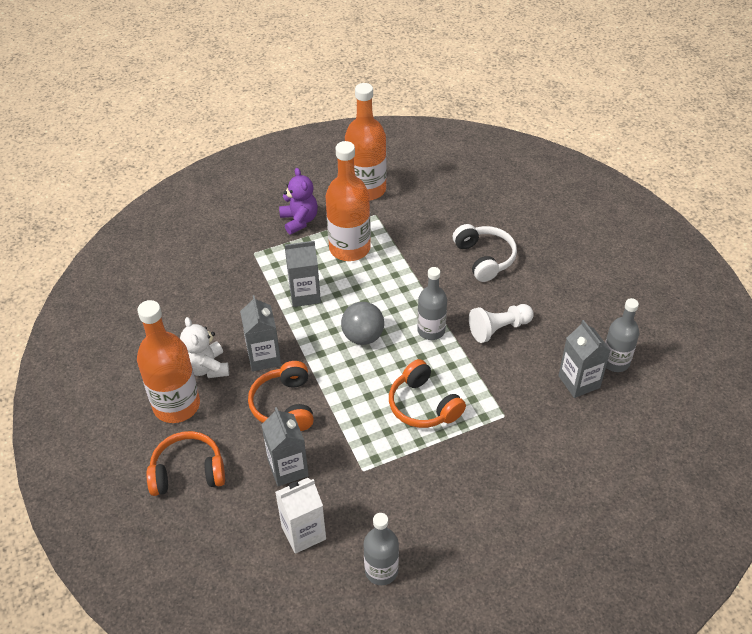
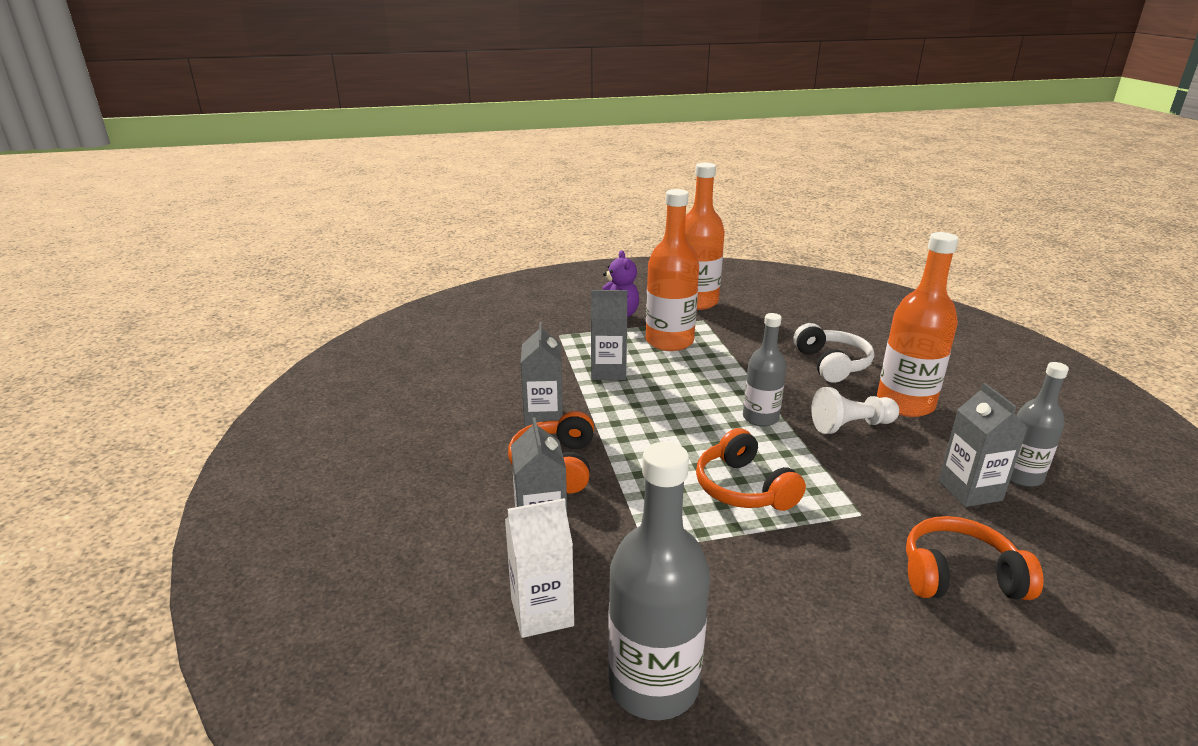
camera: 10 degrees right, 20 degrees down
(176, 405) = (420, 449): orange bottle -> orange bottle (905, 404)
(188, 472) = (405, 517): orange headphones -> orange headphones (959, 576)
(207, 368) = (471, 419): white teddy bear -> none
(363, 336) = (672, 414): grey ball -> none
(381, 570) = (653, 685): grey bottle -> grey bottle, size x1.61

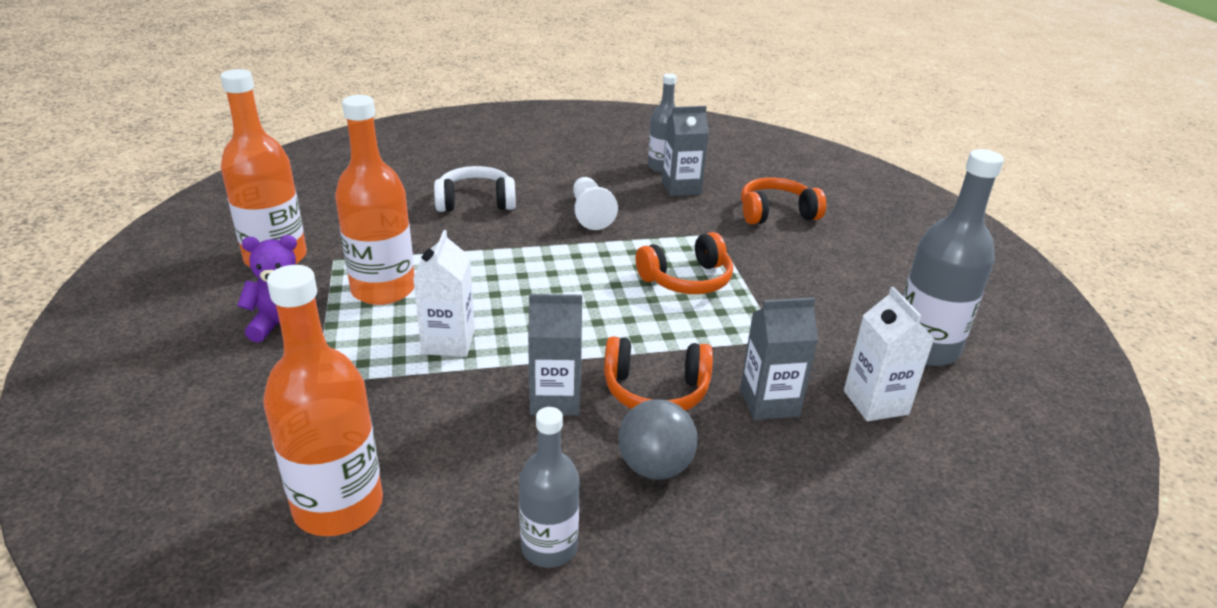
camera: 90 degrees left, 5 degrees up
(465, 464) = (655, 467): none -> grey ball
(608, 371) = (448, 342): grey carton -> white carton
(760, 418) = (571, 255): grey bottle -> grey bottle (549, 547)
(905, 404) = (557, 184): orange bottle -> orange bottle (338, 506)
(959, 576) = (776, 213): orange headphones -> orange headphones turned 75 degrees clockwise

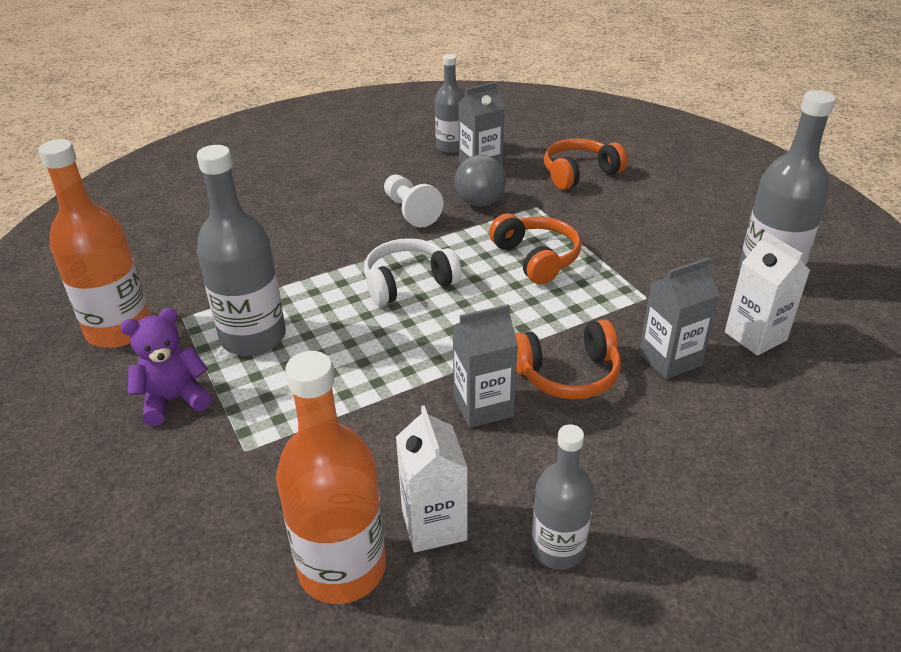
camera: 15 degrees left, 5 degrees up
(383, 289) = (253, 337): orange bottle -> grey bottle
(448, 342) = (350, 375): white carton -> white carton (434, 524)
(475, 202) = (291, 222): white headphones -> white headphones (408, 282)
(655, 467) = (606, 447): grey ball -> grey ball (480, 203)
(687, 280) = (536, 258): orange headphones -> orange headphones turned 75 degrees counterclockwise

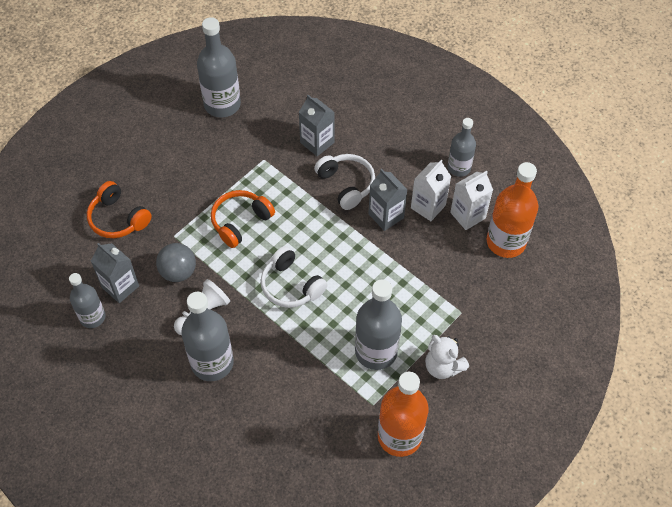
camera: 110 degrees left, 20 degrees up
(174, 400) = (443, 366): purple teddy bear -> white teddy bear
(341, 208) = (212, 362): none -> grey bottle
(568, 374) = (346, 184): orange headphones -> white headphones
(755, 336) = (283, 108): white carton -> white carton (428, 206)

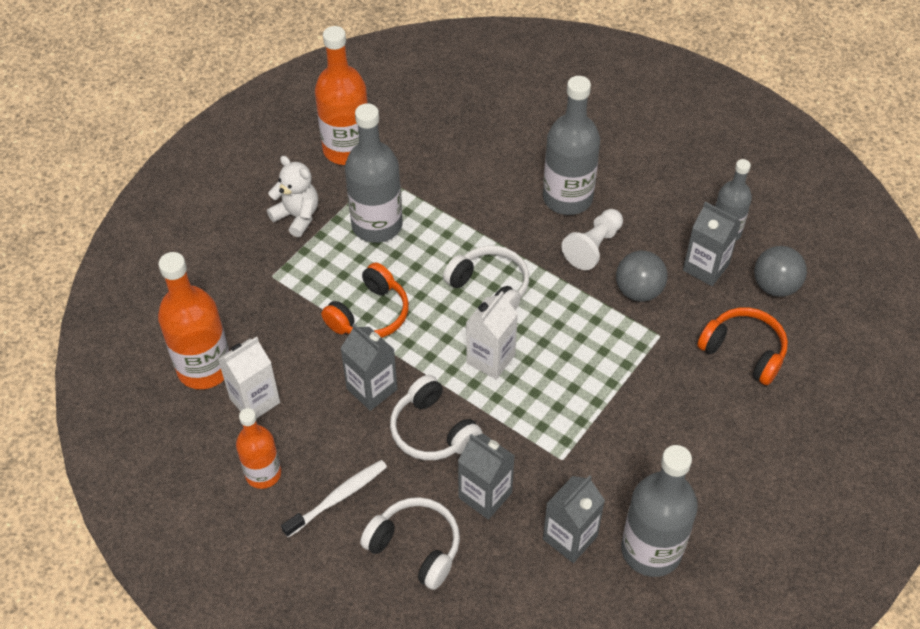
camera: 175 degrees right, 5 degrees down
(74, 266) = (775, 286): none -> grey ball
(240, 222) = (574, 362): orange headphones -> orange headphones (370, 314)
(269, 115) = (570, 537): none -> grey carton
(363, 118) = (415, 547): none -> white headphones
(410, 149) = (338, 497): none -> white toothbrush
(428, 206) = (311, 408): white carton -> white carton (490, 359)
(459, 168) = (263, 473): grey bottle -> orange bottle

